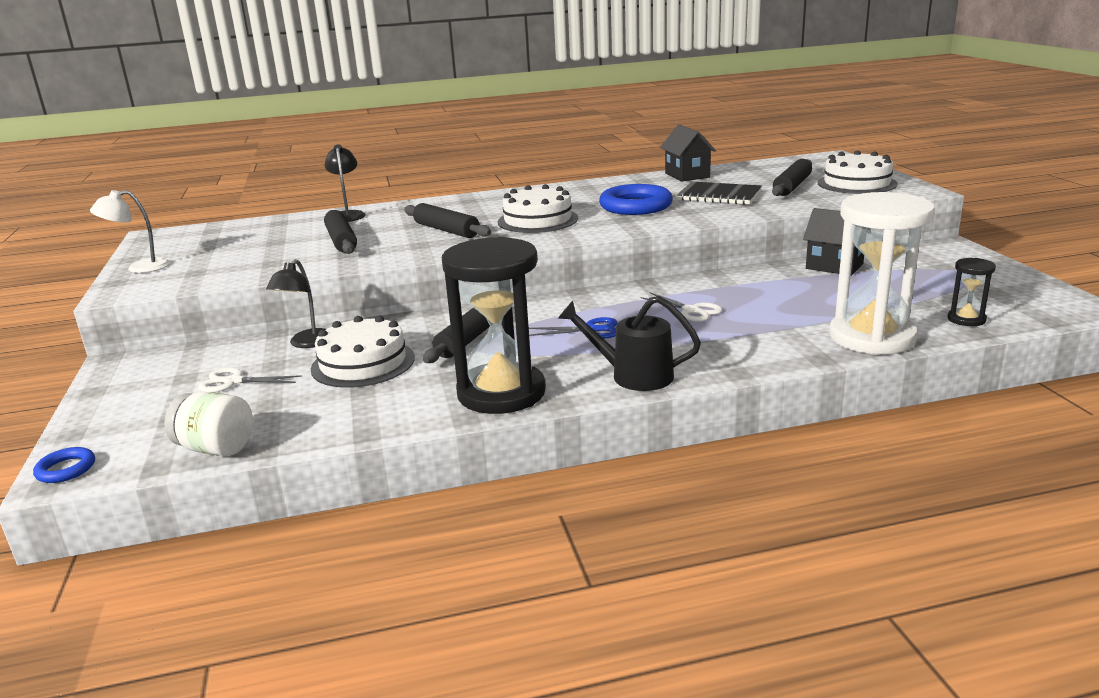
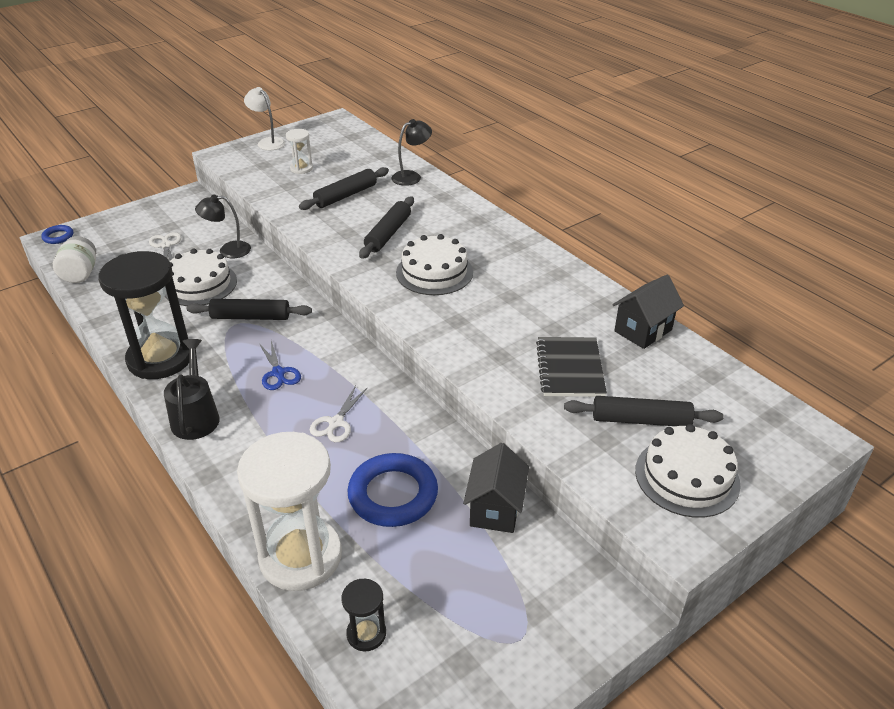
camera: 65 degrees right, 15 degrees up
(242, 255) = (301, 168): none -> white hourglass
(635, 206) = (504, 319): blue ring -> blue ring (393, 494)

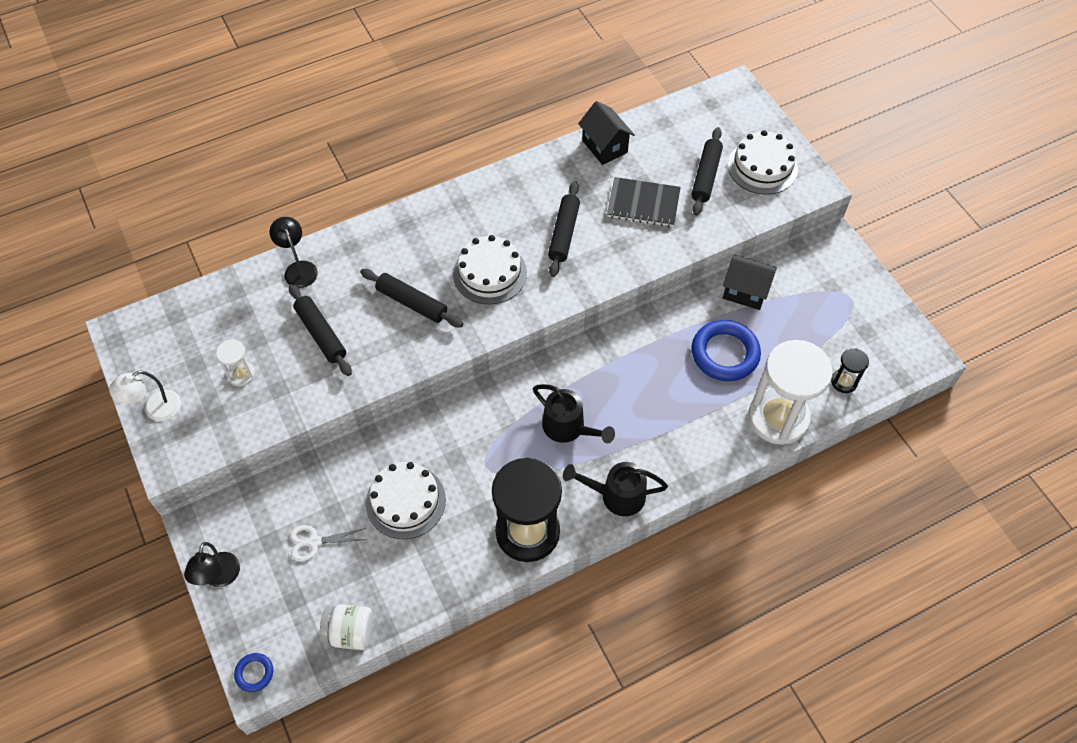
camera: 80 degrees left, 20 degrees up
(228, 250) = (344, 475): black lamp -> black lamp (220, 578)
(251, 317) = (476, 451): black rolling pin -> black rolling pin (563, 233)
(278, 373) = (569, 428): blue scissors -> black watering can
(336, 423) = (641, 386): white scissors -> none

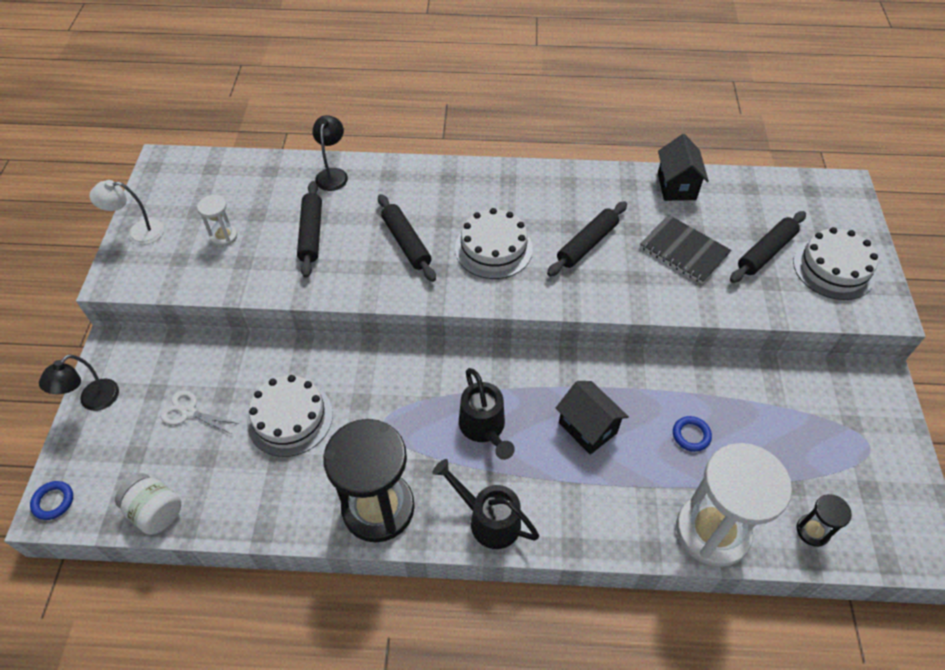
camera: 30 degrees right, 5 degrees down
(725, 353) = (691, 435): blue ring -> blue ring, size x0.48
(745, 292) = (749, 385): black house -> black house (587, 428)

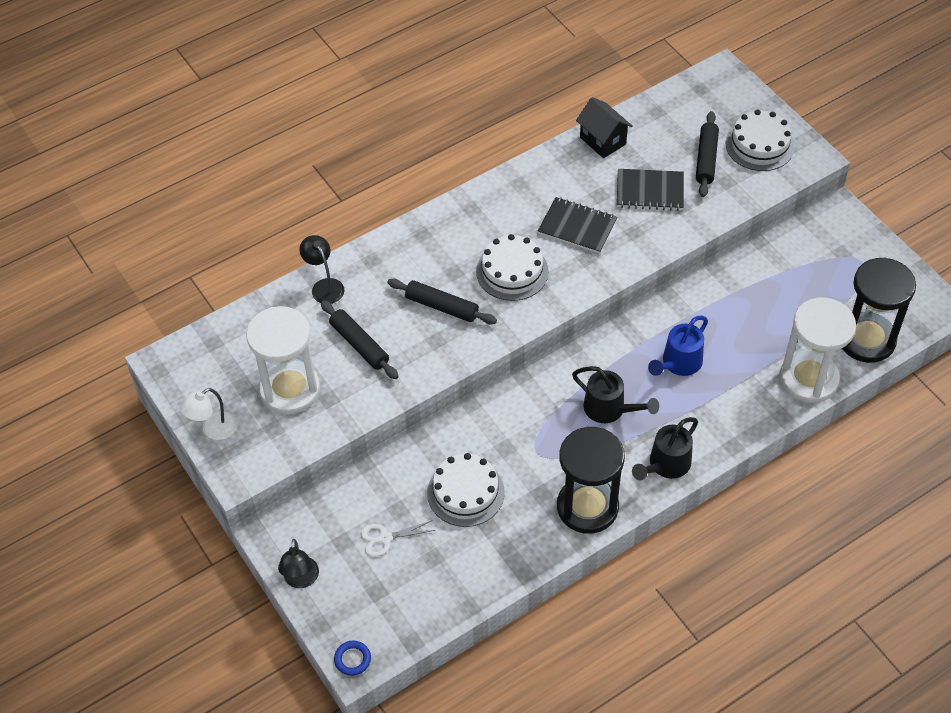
camera: 35 degrees left, 0 degrees up
(156, 512) = (436, 614): white jar -> none
(224, 236) = (290, 389): white hourglass -> white hourglass, size x2.25
(488, 519) = (665, 465): black watering can -> black watering can turned 45 degrees counterclockwise
(587, 244) = (577, 227): black rolling pin -> black notebook
(587, 428) = (678, 364): black house -> blue watering can
(691, 435) = (748, 325): blue ring -> none
(812, 531) = (866, 339): black hourglass -> black hourglass, size x2.25

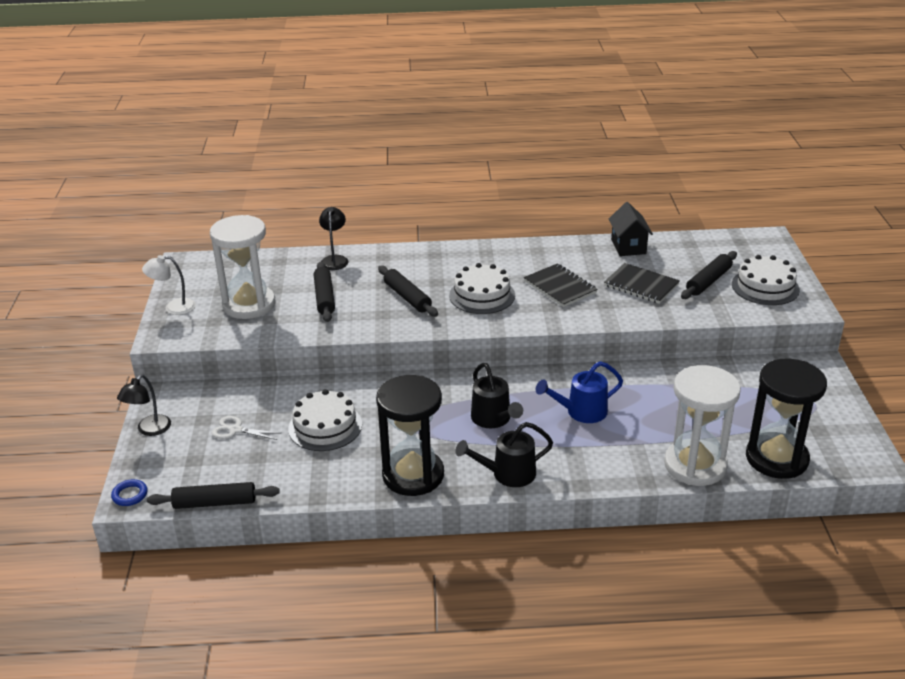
camera: 30 degrees right, 20 degrees down
(438, 626) = (215, 503): none -> black rolling pin

